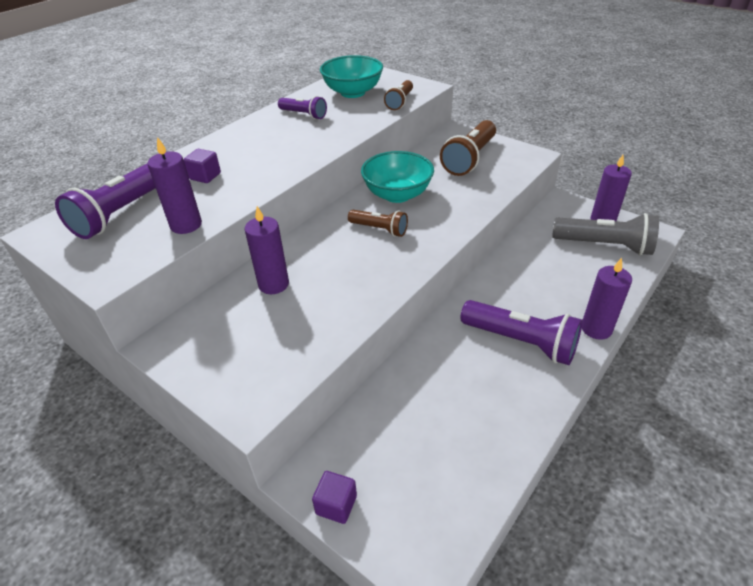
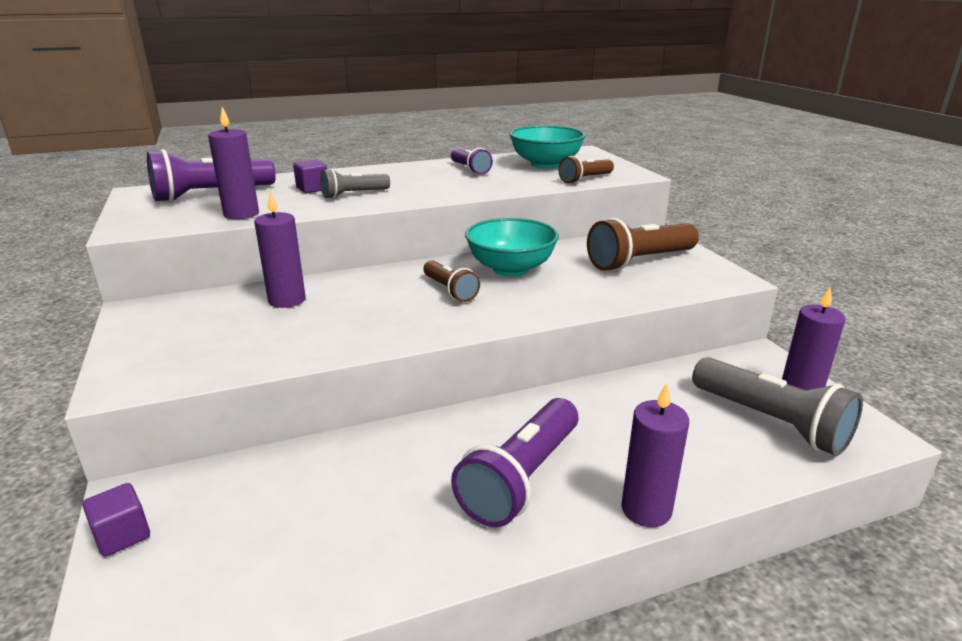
camera: 30 degrees right, 15 degrees down
(250, 172) = (353, 195): none -> grey flashlight
(521, 342) = (521, 478): purple flashlight -> purple flashlight turned 60 degrees clockwise

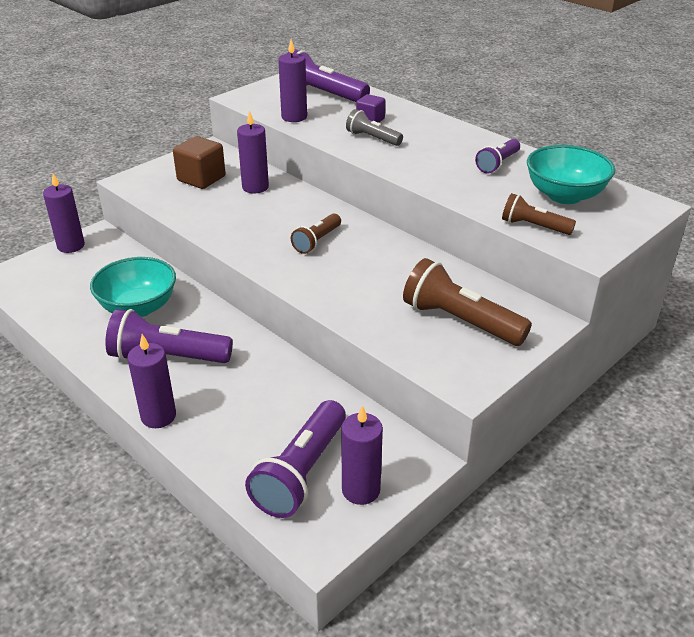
camera: 65 degrees right, 10 degrees up
(122, 535) = (71, 246): purple cube -> purple candle
(209, 329) = (201, 178): none -> brown cube
(511, 269) = (381, 257): turquoise bowl -> turquoise bowl (138, 307)
(771, 422) = (301, 472): grey flashlight -> purple flashlight

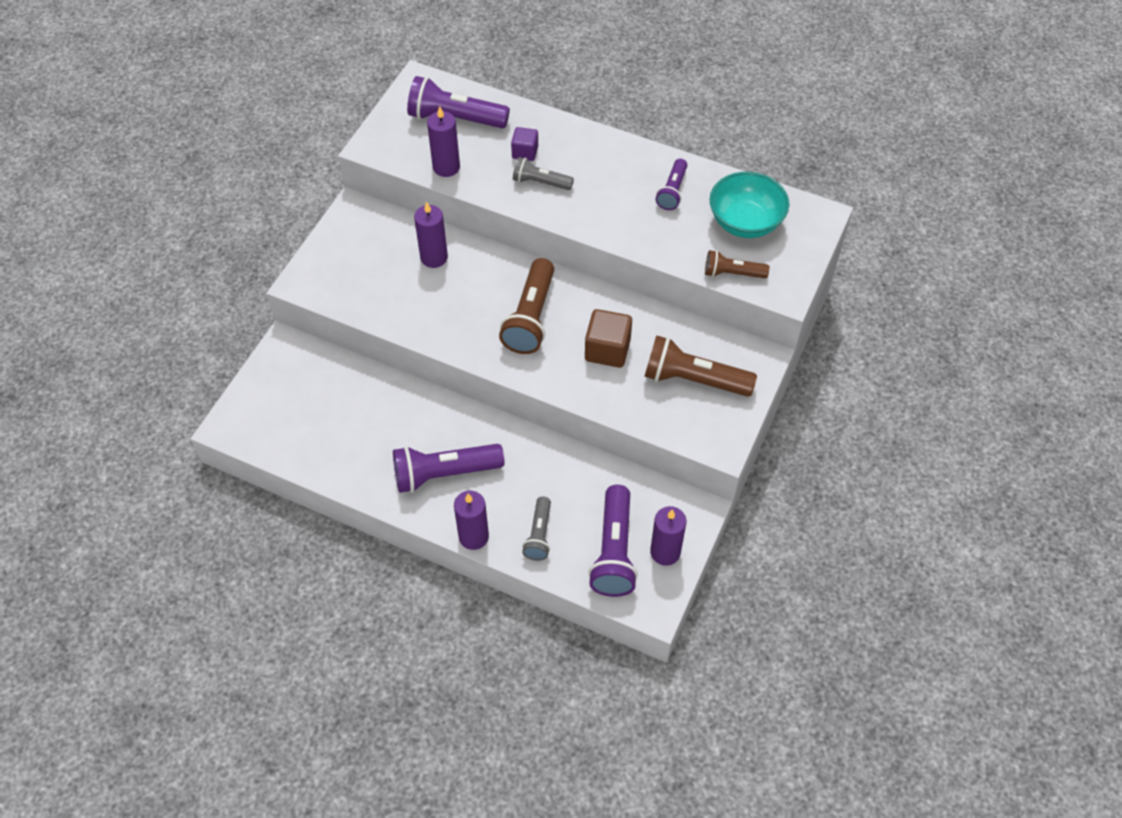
camera: 20 degrees left, 20 degrees up
(71, 246) = (267, 368): purple candle -> none
(138, 307) = (384, 426): turquoise bowl -> none
(201, 178) = (373, 259): brown cube -> brown cube (607, 350)
(227, 434) = (539, 535): none -> grey flashlight
(317, 241) = (531, 318): brown flashlight -> brown flashlight, size x1.72

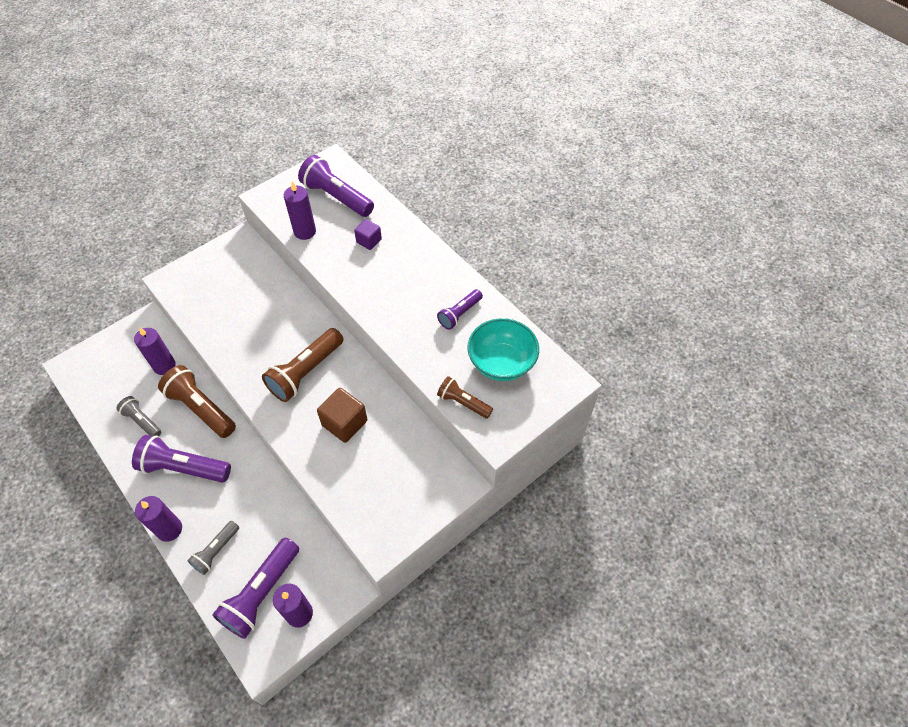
camera: 25 degrees right, 0 degrees up
(434, 257) = (269, 297): purple candle -> purple candle (164, 366)
(540, 182) = (364, 269): grey flashlight -> grey flashlight (142, 421)
(693, 379) = (394, 478): brown flashlight -> brown flashlight (201, 408)

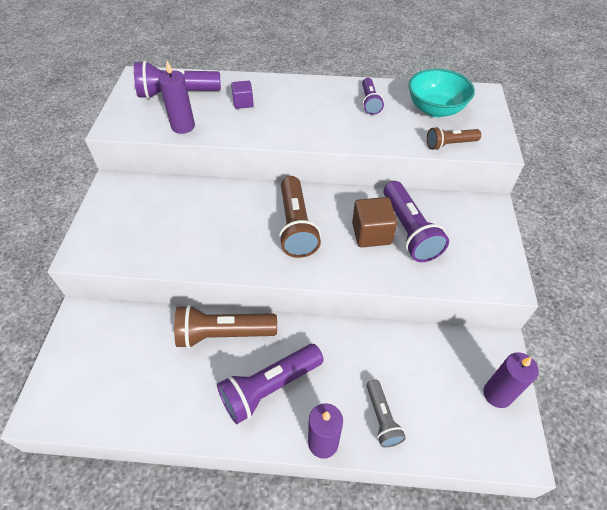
camera: 45 degrees left, 5 degrees down
(142, 421) = (181, 389): grey flashlight -> none
(164, 366) = (145, 332): purple candle -> none
(261, 593) = (455, 410): purple flashlight -> purple flashlight (409, 231)

